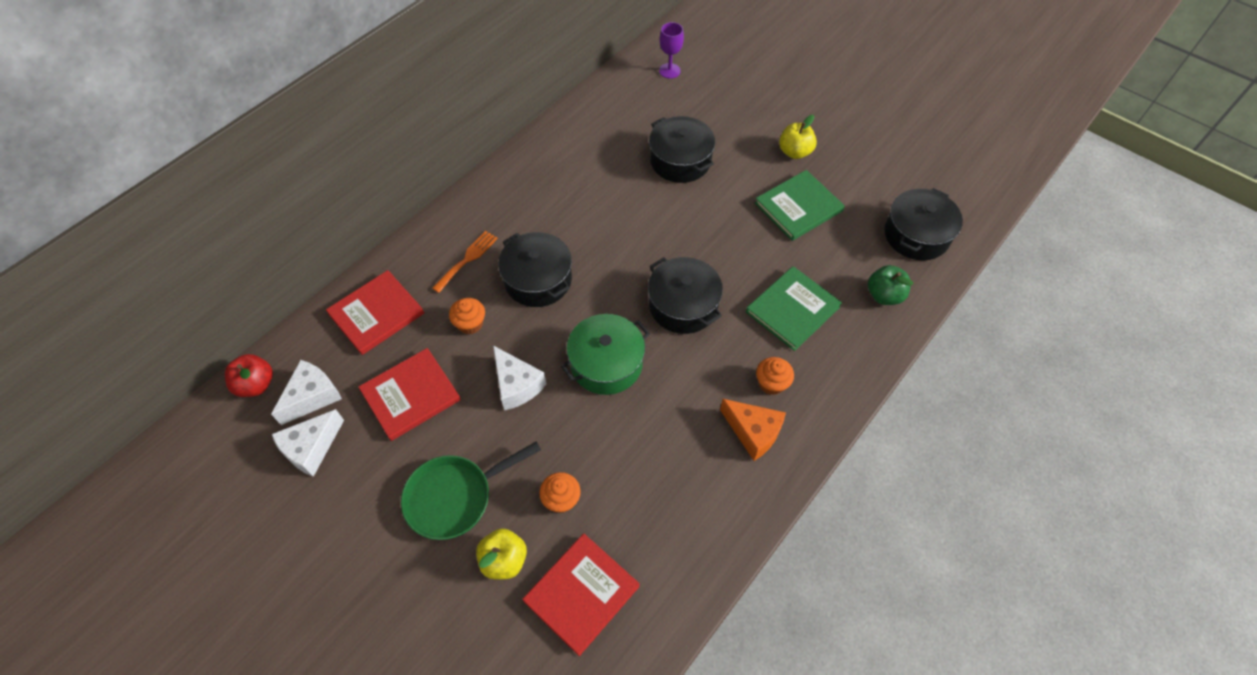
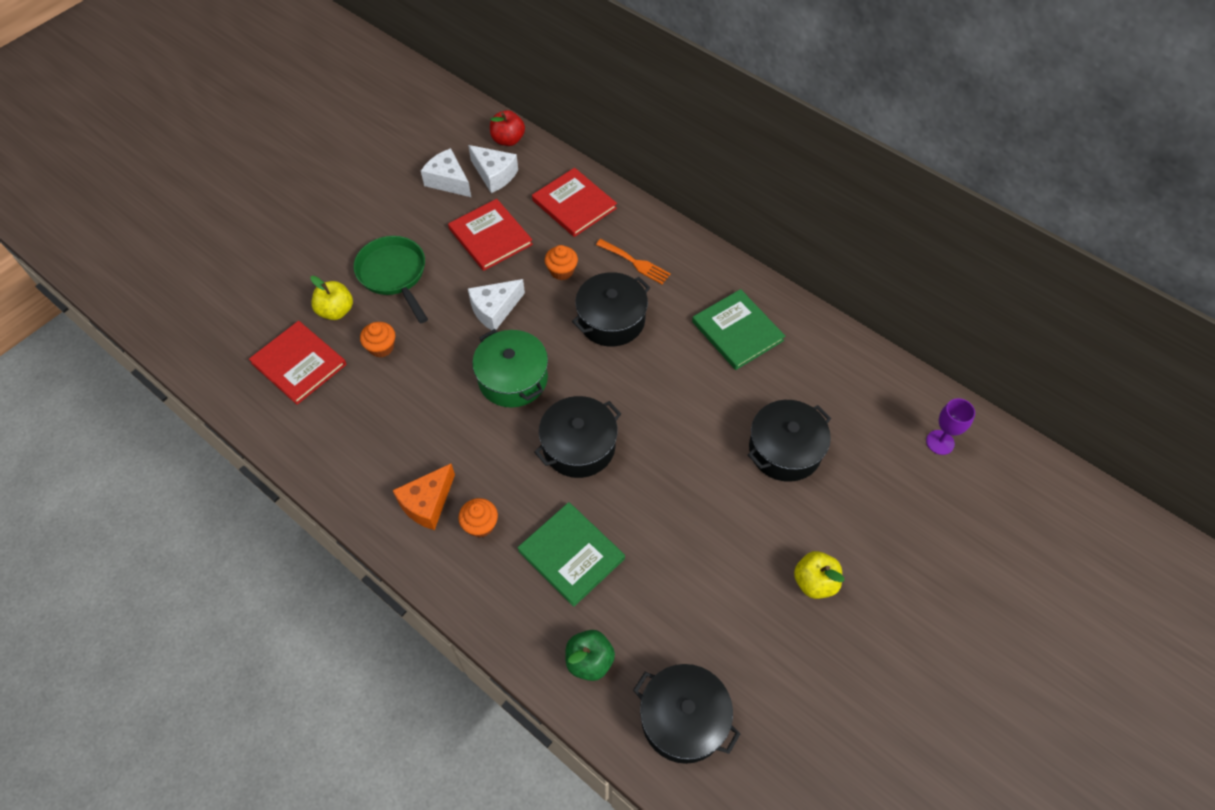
camera: 90 degrees right, 0 degrees up
(798, 207) = (721, 577): green book -> green book (737, 331)

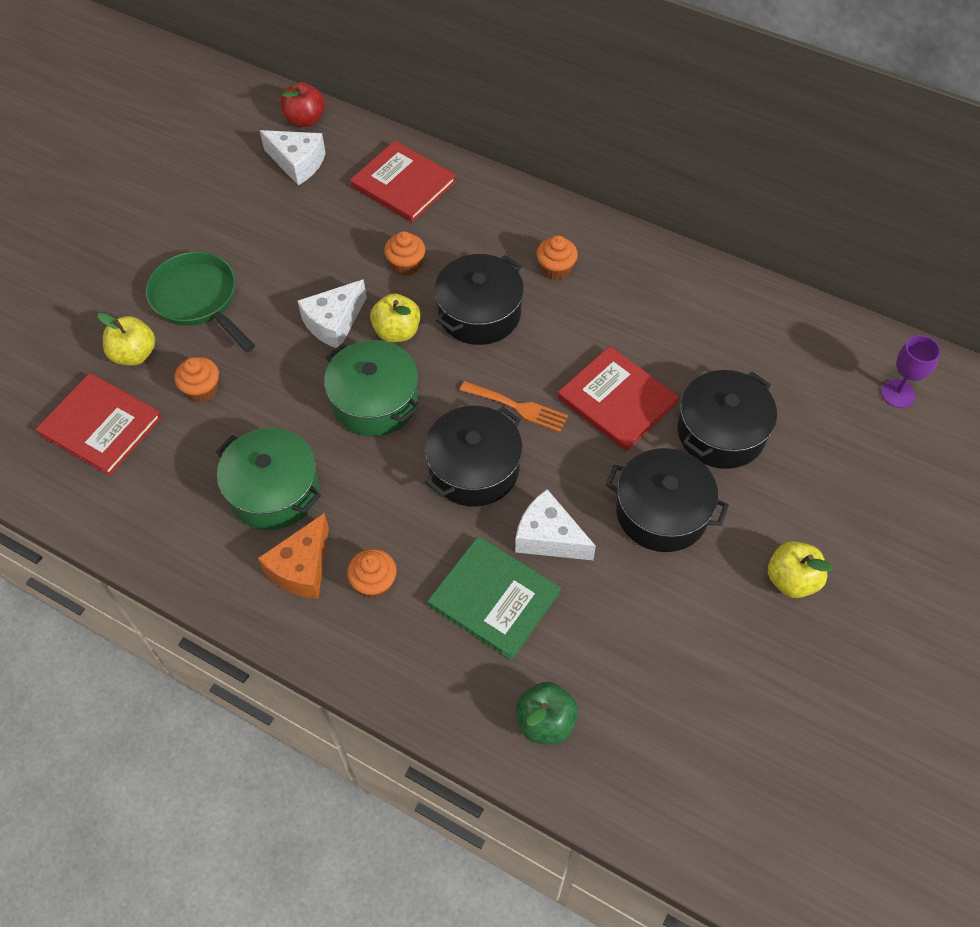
camera: 10 degrees left, 0 degrees up
(419, 438) = (274, 491): none -> green pot
(448, 181) = (242, 178): white cheese -> white cheese (549, 537)
(490, 237) = (309, 237): red book -> red book (617, 400)
(542, 325) = (397, 331): none -> yellow apple
(635, 263) = (493, 242): orange fork -> orange fork (518, 407)
(681, 293) = (556, 269): none -> orange cupcake
(683, 719) = (674, 769): black pot -> black pot (662, 512)
(737, 331) = (633, 303): green book -> none

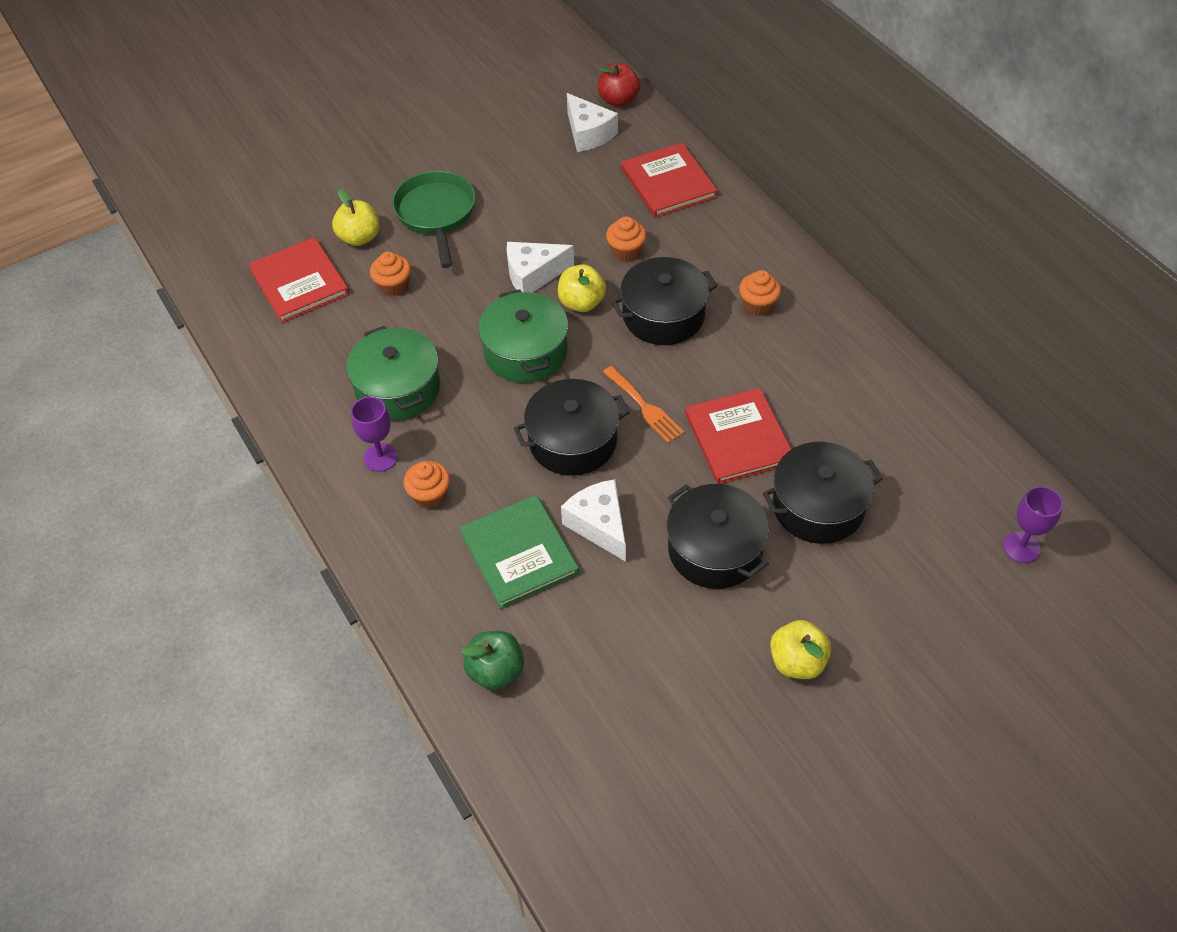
camera: 30 degrees right, 5 degrees down
(302, 568) = (381, 457): orange cheese -> purple goblet

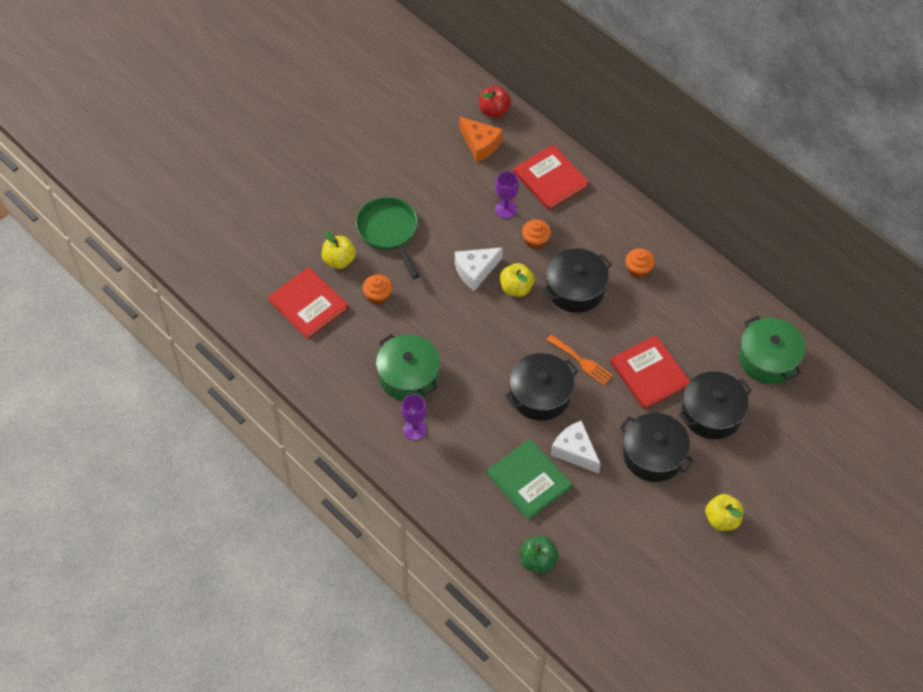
camera: 15 degrees left, 5 degrees up
(430, 495) = (457, 450): orange cupcake -> none
(525, 351) = (488, 333): green pot -> green pot (768, 359)
(588, 133) = (480, 144): white cheese -> orange cheese
(1021, 547) = (843, 418): purple goblet -> purple goblet (505, 209)

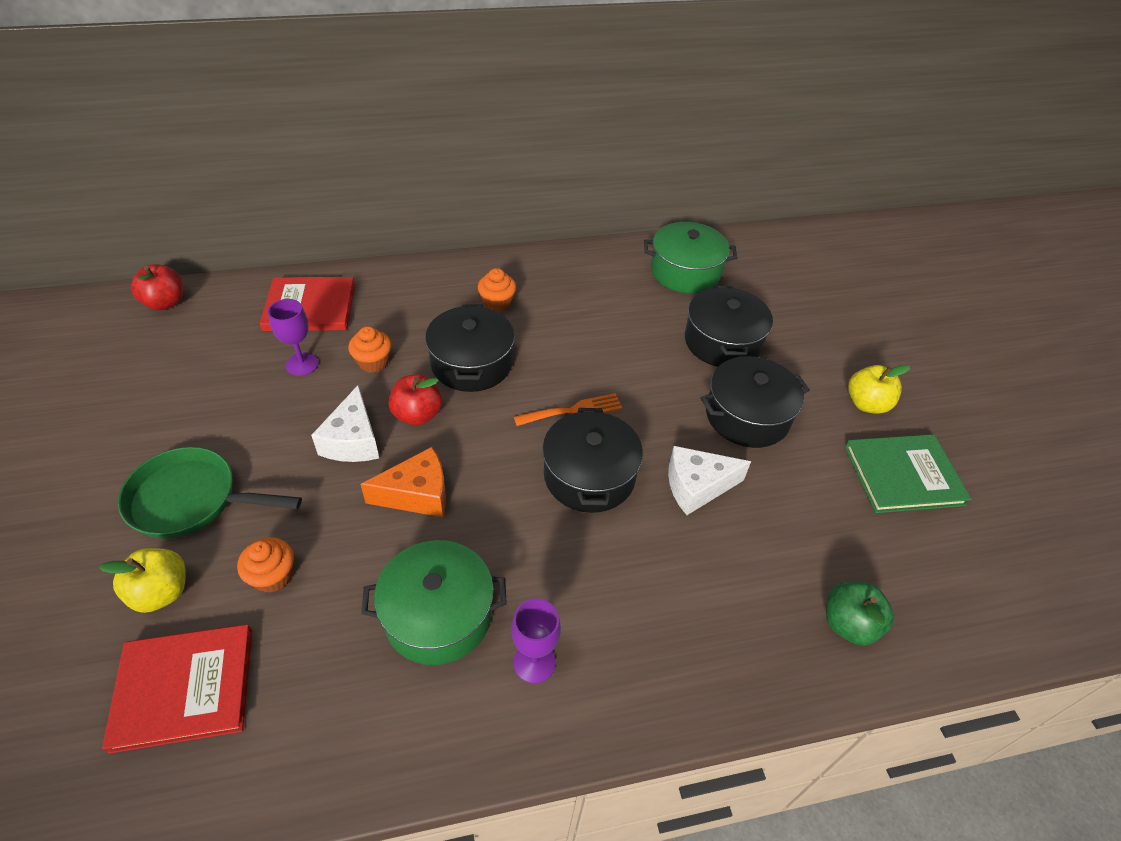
camera: 60 degrees left, 10 degrees down
(480, 144) = (190, 338): orange cheese -> orange cheese (417, 494)
(516, 288) = (417, 415): yellow apple -> red apple
(529, 480) = (711, 561): green book -> green book (903, 475)
(649, 374) = (636, 363): red book -> none

